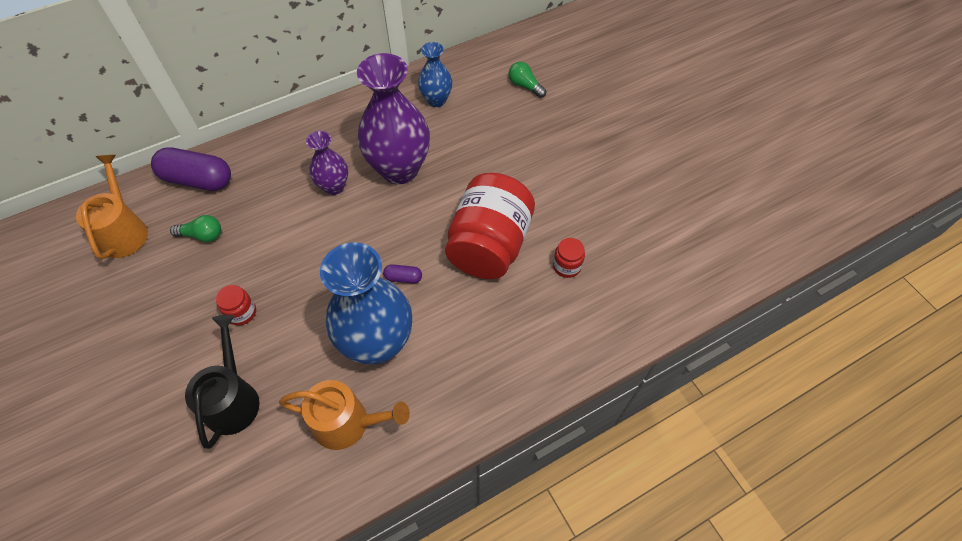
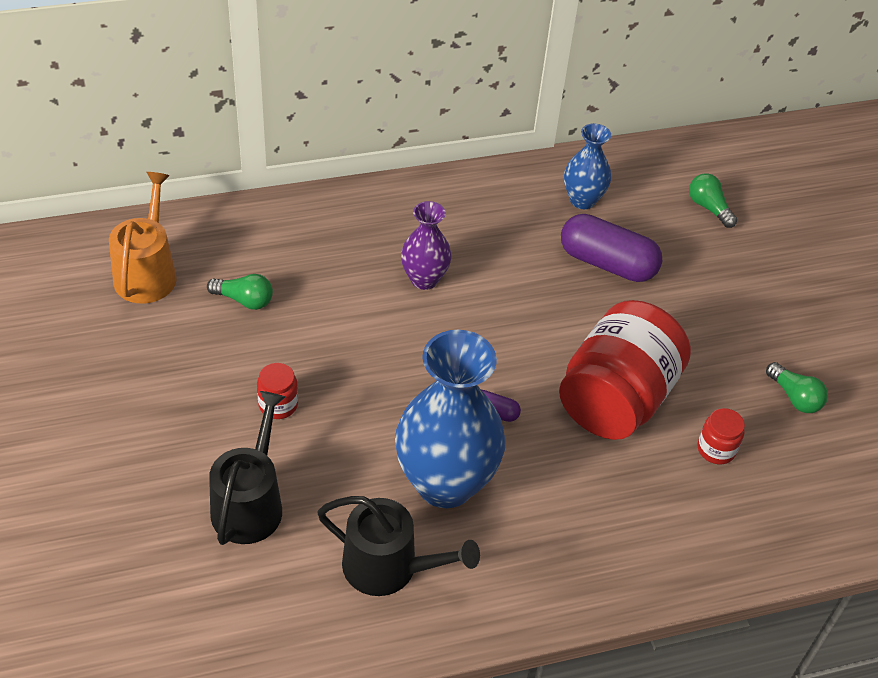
camera: 10 degrees right, 10 degrees down
(198, 179) = (250, 231): purple capsule -> purple capsule (607, 263)
(347, 423) = (388, 567): orange watering can -> black watering can
(399, 169) = (515, 277): purple vase -> none
(612, 213) = (794, 397): none -> green light bulb

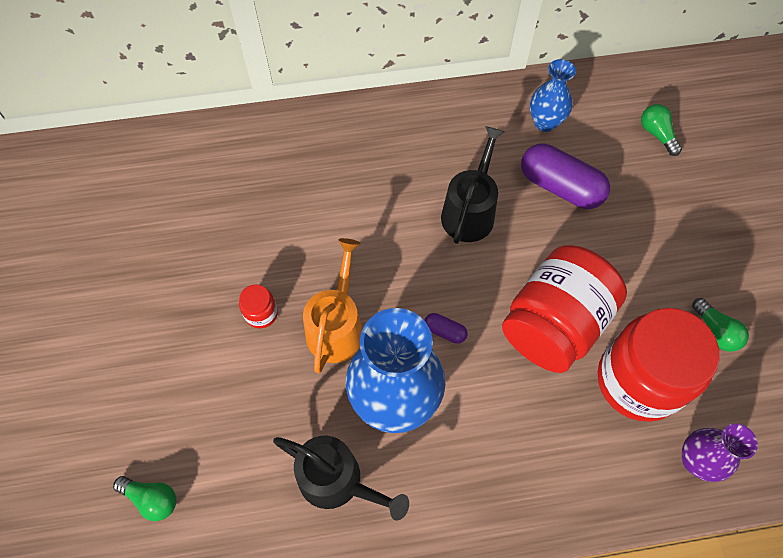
camera: 10 degrees right, 15 degrees up
(147, 273) = (167, 180): orange watering can -> orange watering can (336, 327)
(244, 300) = (244, 210): green light bulb -> green light bulb (152, 499)
(250, 504) = (227, 409): black watering can -> black watering can (470, 211)
(424, 279) = (398, 196): purple vase -> purple vase (696, 461)
(716, 449) = (638, 381): red jar -> red jar, size x2.46

